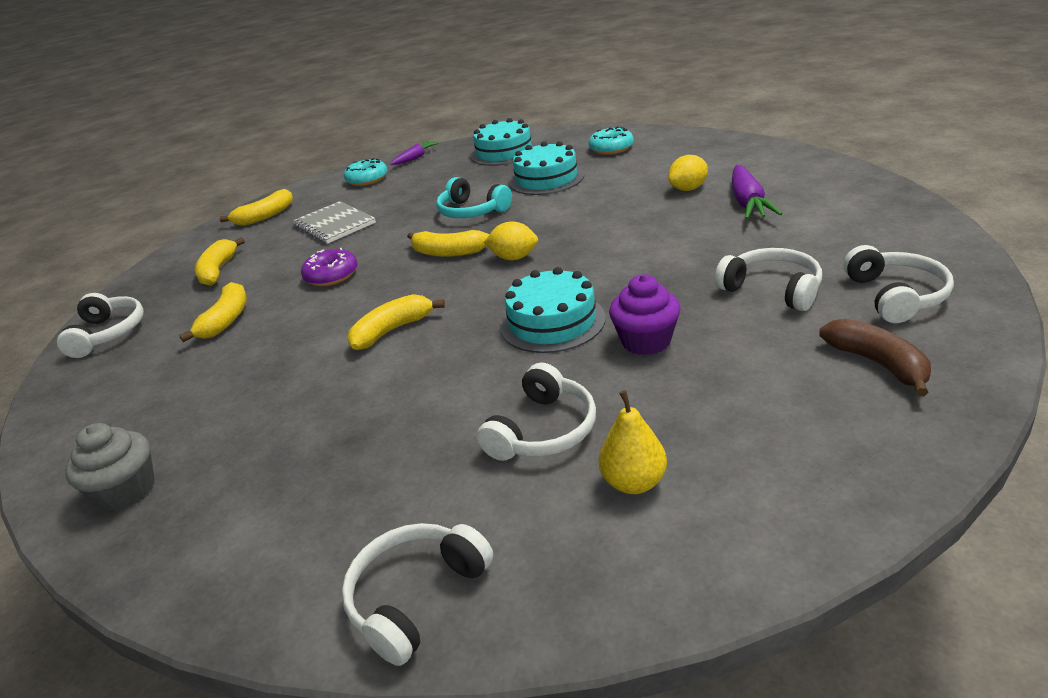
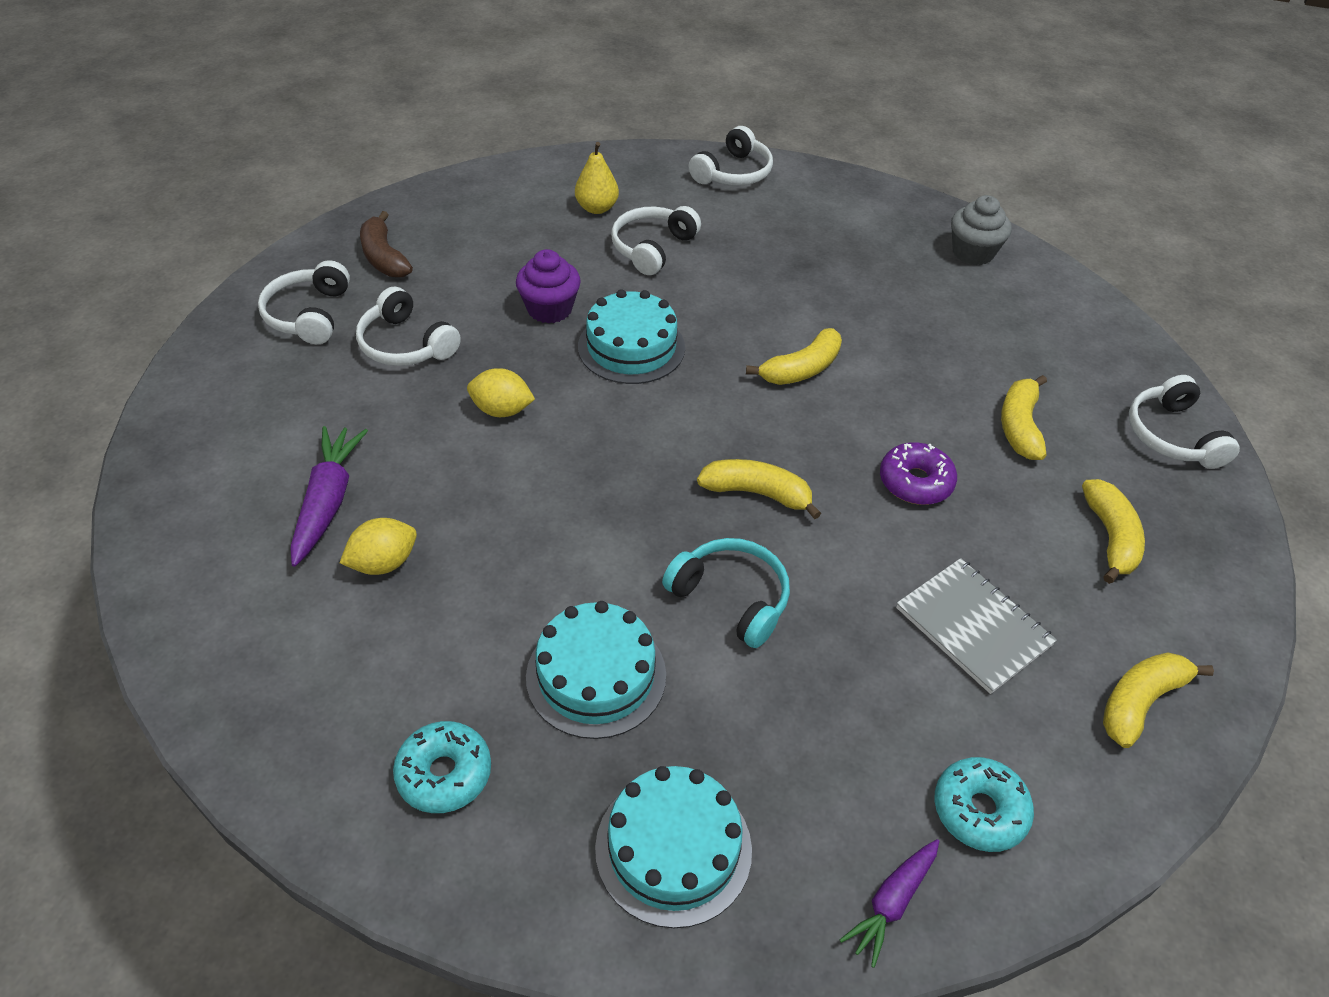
camera: 175 degrees right, 15 degrees up
(514, 258) = (666, 459): yellow lemon -> yellow lemon (502, 410)

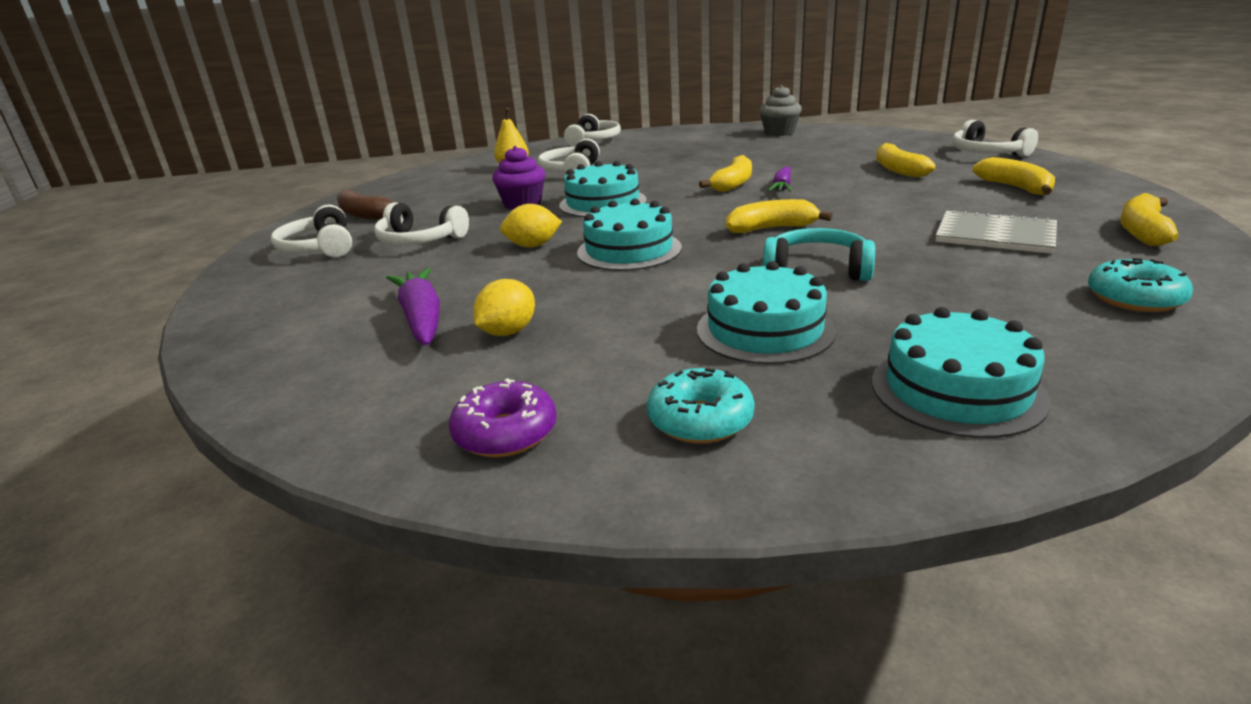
camera: 20 degrees left, 20 degrees down
(585, 466) = (629, 250): none -> turquoise cake
(891, 903) = (1158, 357): purple carrot -> purple carrot (782, 187)
(915, 482) = (868, 200): purple donut -> purple donut (505, 433)

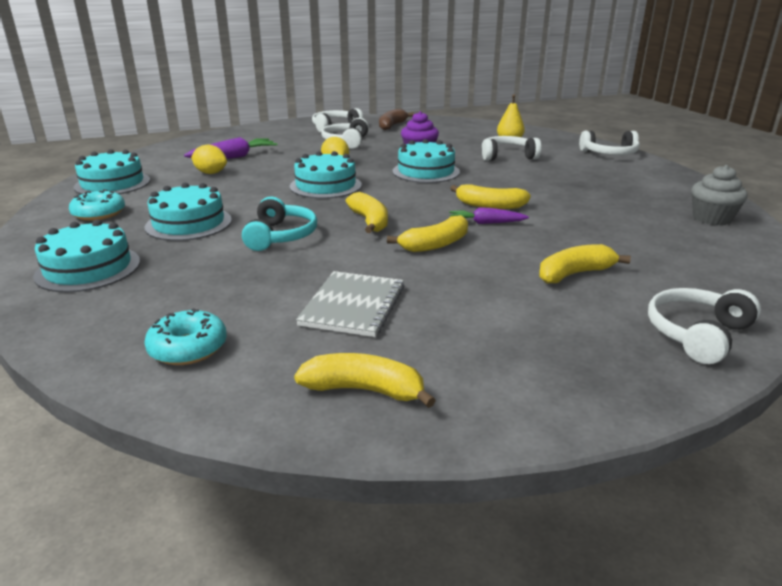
camera: 75 degrees right, 0 degrees up
(505, 433) = (112, 183): purple donut -> turquoise cake
(1015, 188) = (525, 335): yellow banana -> yellow banana (435, 244)

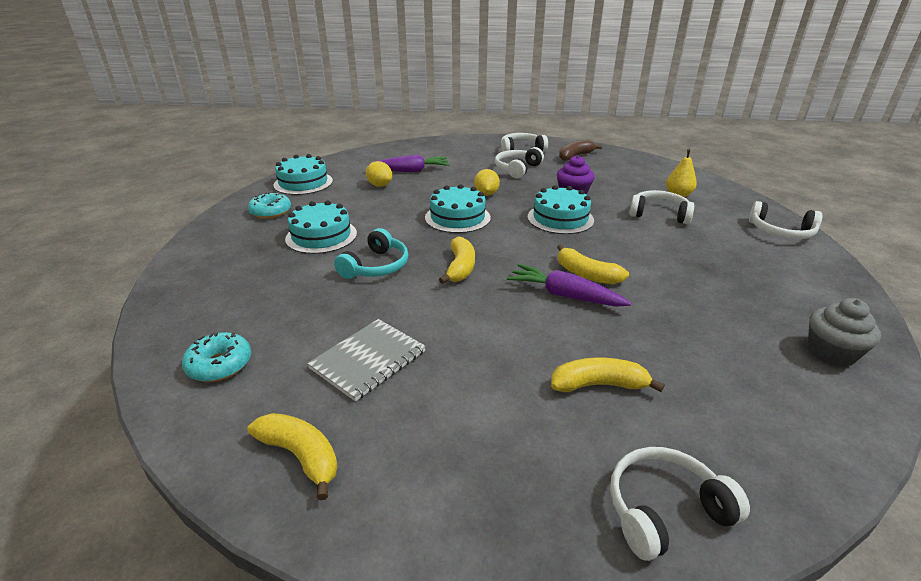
camera: 25 degrees right, 5 degrees up
(88, 268) = (222, 265): turquoise cake -> none
(435, 244) = (495, 310): yellow banana -> none
(485, 223) = (564, 295): purple carrot -> purple carrot, size x1.55

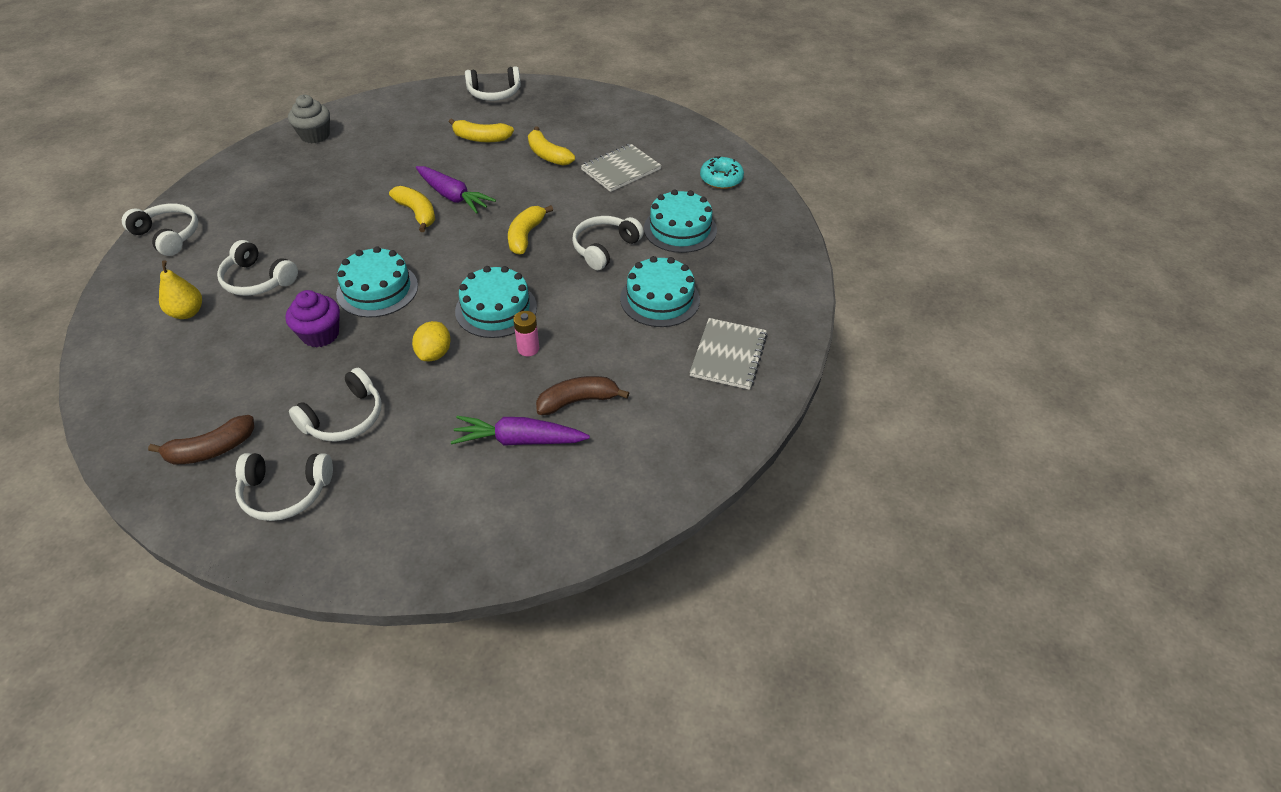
camera: 170 degrees left, 15 degrees up
(271, 212) = (728, 355): turquoise donut -> grey notebook
(301, 456) = (660, 130): yellow banana -> yellow banana (548, 155)
(303, 183) = (695, 427): turquoise cake -> turquoise cake (680, 229)
(376, 266) = (604, 248): turquoise headphones -> white headphones
(380, 185) = (578, 401): yellow lemon -> brown banana
(422, 202) = (528, 348): none -> pink battery

